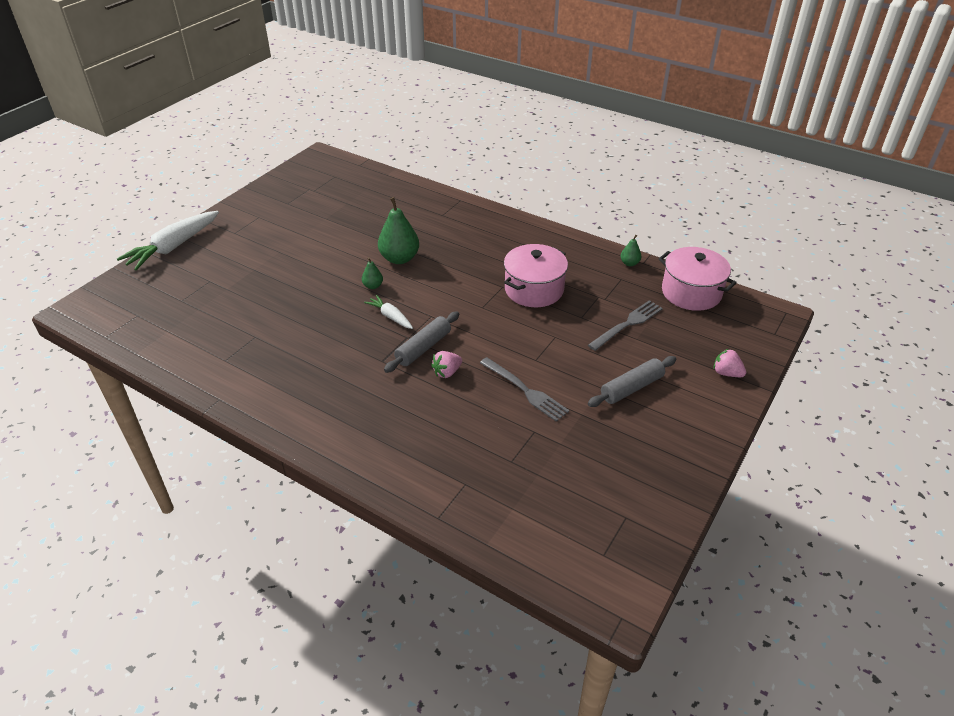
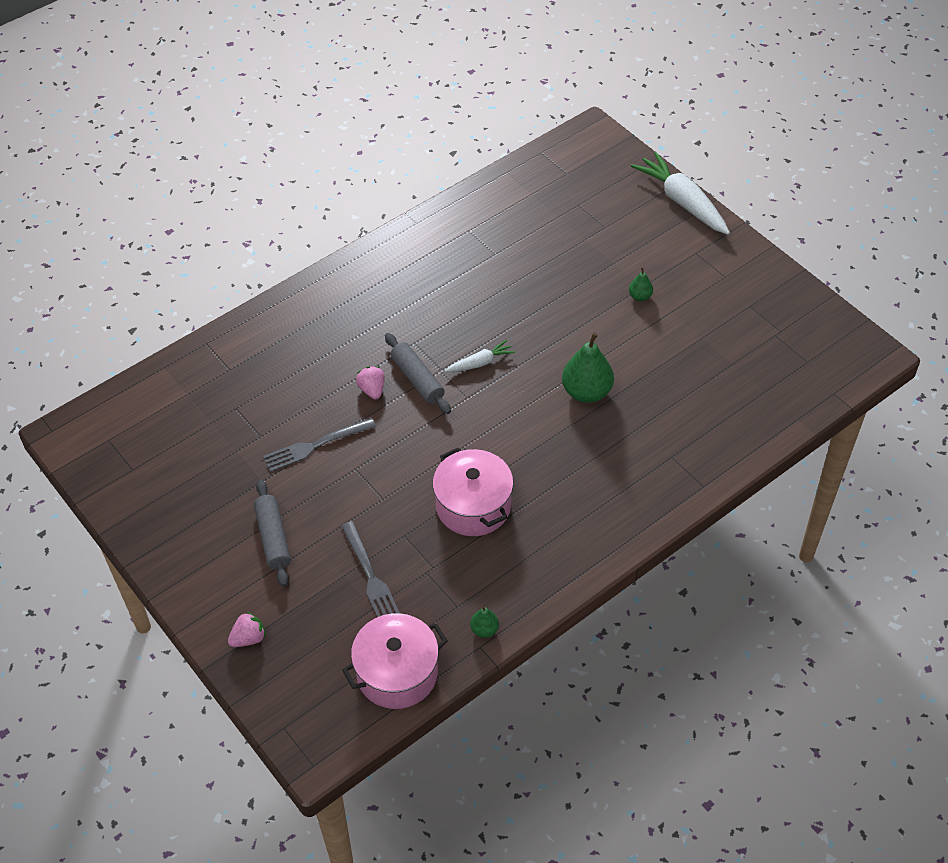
camera: 110 degrees right, 10 degrees up
(373, 286) = (542, 358): green pear -> green pear (640, 296)

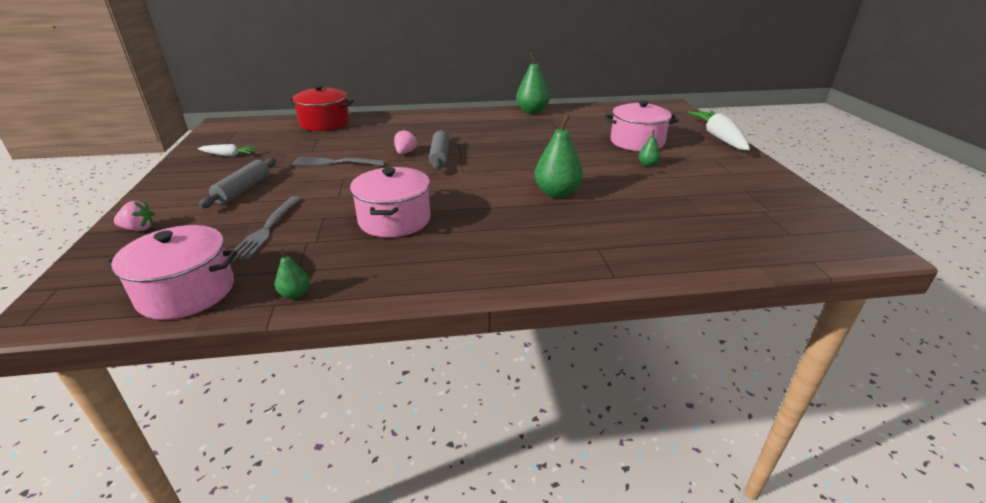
camera: 30 degrees right, 20 degrees down
(204, 370) = (325, 123): none -> red pot
(438, 224) = (532, 111): none -> green pear
(480, 363) = (491, 161): white carrot -> white carrot (229, 155)
(604, 251) = (637, 142): none -> pink pot

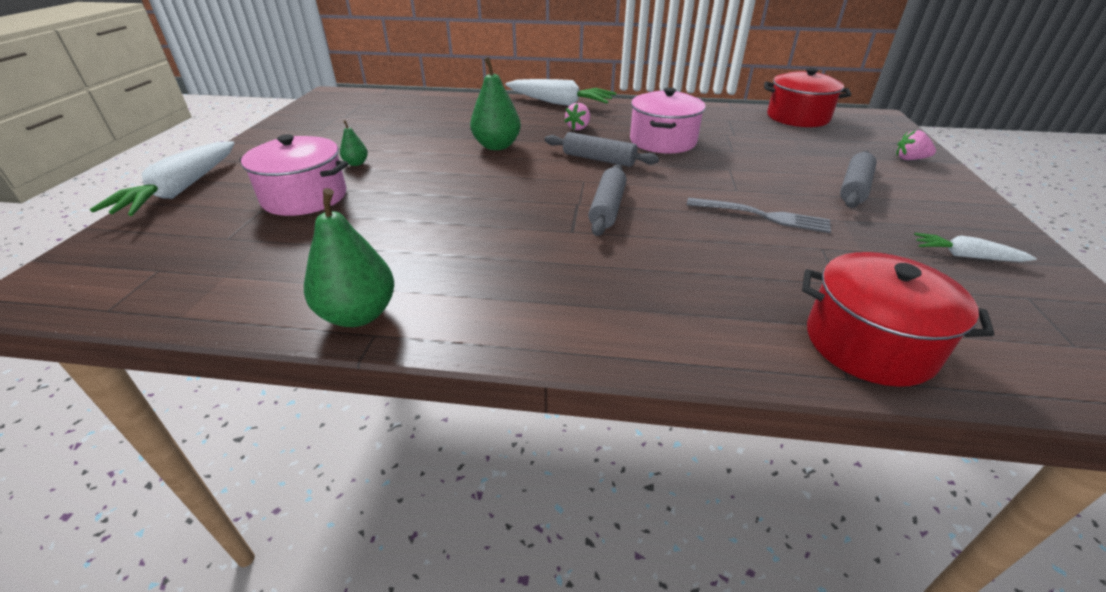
camera: 165 degrees left, 5 degrees up
(186, 292) = (797, 117): pink pot -> red pot
(267, 229) = (779, 146): grey fork -> none
(295, 294) = (721, 110): green pear -> none
(405, 152) = (660, 222): pink strawberry -> pink strawberry (578, 128)
(456, 191) = (599, 159): none -> grey rolling pin
(542, 276) = (559, 103): none -> white carrot

